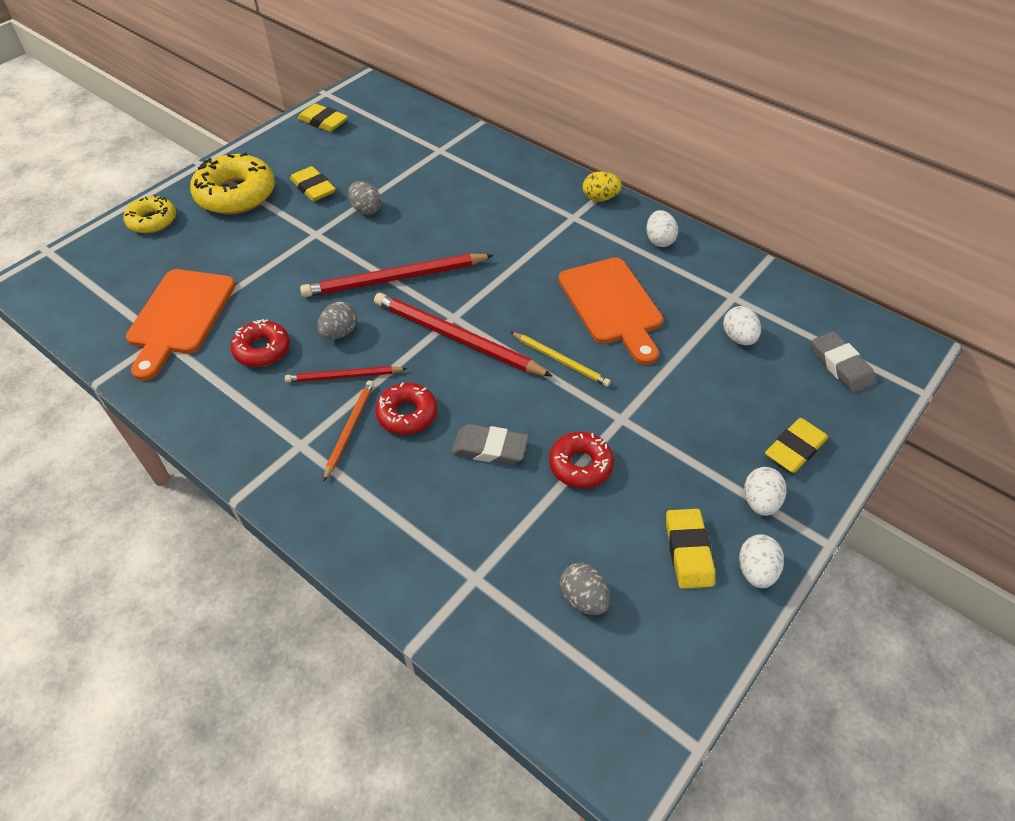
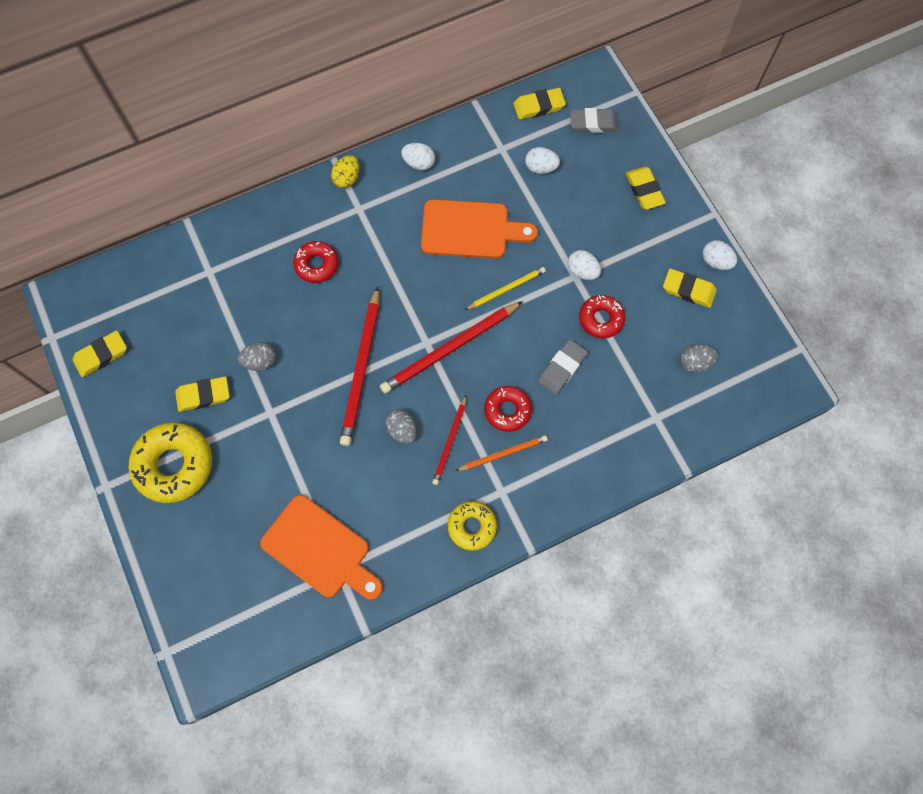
camera: 65 degrees left, 20 degrees up
(152, 221) = (173, 548): yellow donut -> yellow donut (472, 526)
(262, 349) = (392, 493): red donut -> red donut (316, 265)
(349, 429) = (503, 454): orange pencil -> orange pencil turned 120 degrees clockwise
(760, 501) = (672, 232): white egg -> white egg (582, 271)
(815, 309) = (539, 106): none -> yellow eraser

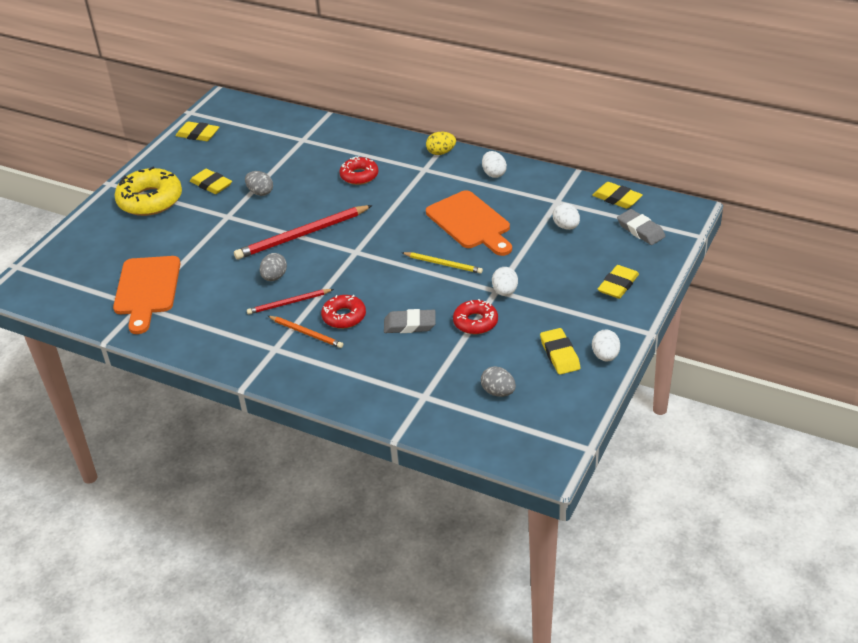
camera: 55 degrees right, 30 degrees down
(450, 349) = (362, 264): red pencil -> none
(472, 526) = (231, 349): yellow donut -> none

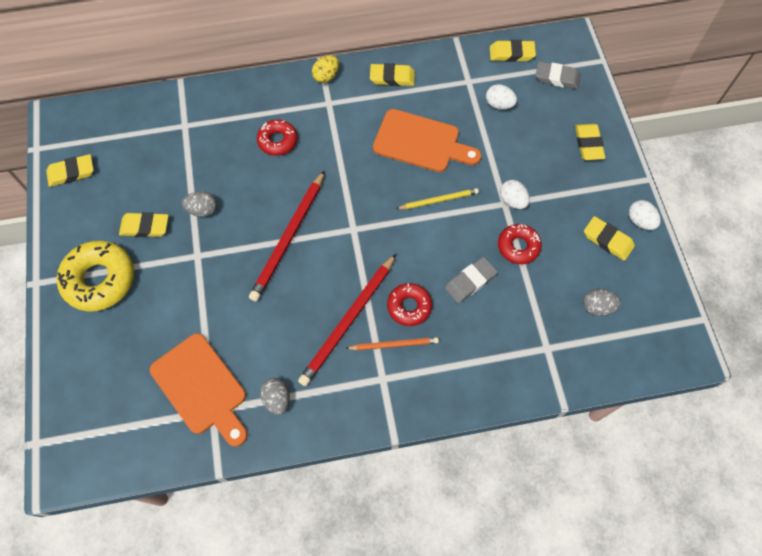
camera: 40 degrees left, 25 degrees up
(274, 277) = (308, 300): grey egg -> grey egg (277, 399)
(289, 303) = (348, 321): red pencil -> red pencil, size x1.79
(494, 173) = (392, 77): white egg -> yellow eraser

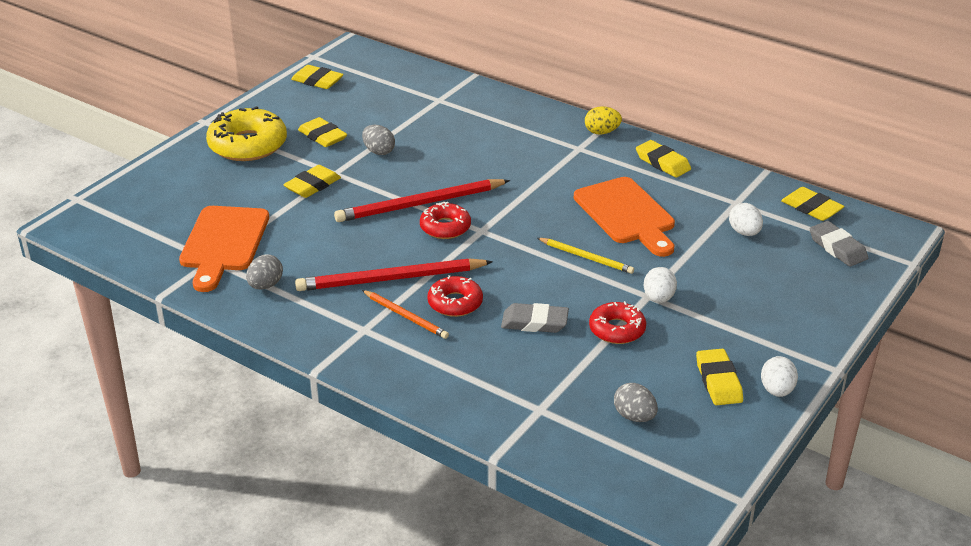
camera: 45 degrees right, 30 degrees down
(277, 141) = (499, 146): red donut -> red donut (445, 227)
(588, 144) = (802, 308): yellow eraser -> yellow eraser (312, 185)

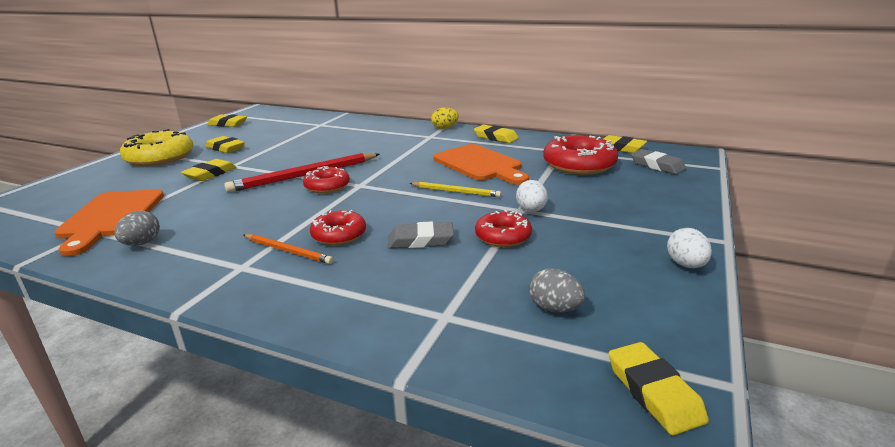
camera: 10 degrees left, 10 degrees down
(378, 151) = (271, 151): grey egg -> none
(390, 279) = (274, 225): red pencil -> none
(718, 381) = (624, 264): yellow eraser -> yellow eraser (654, 392)
(744, 232) = (579, 165): white egg -> red donut

